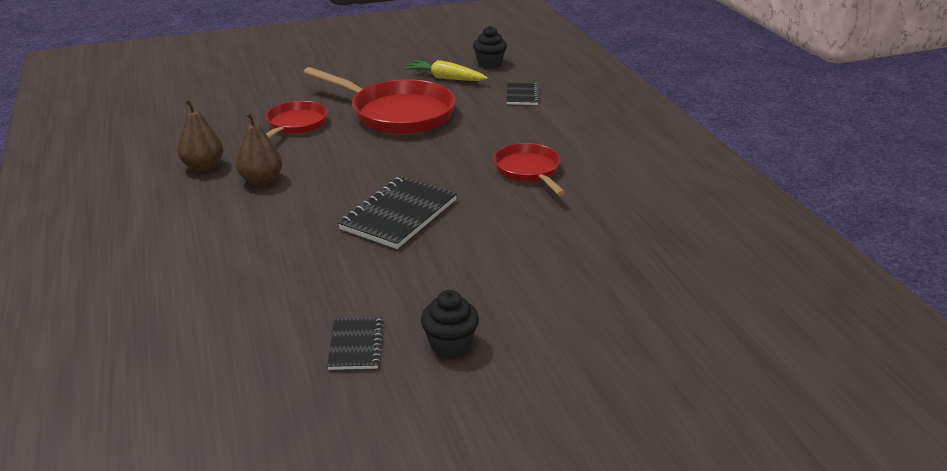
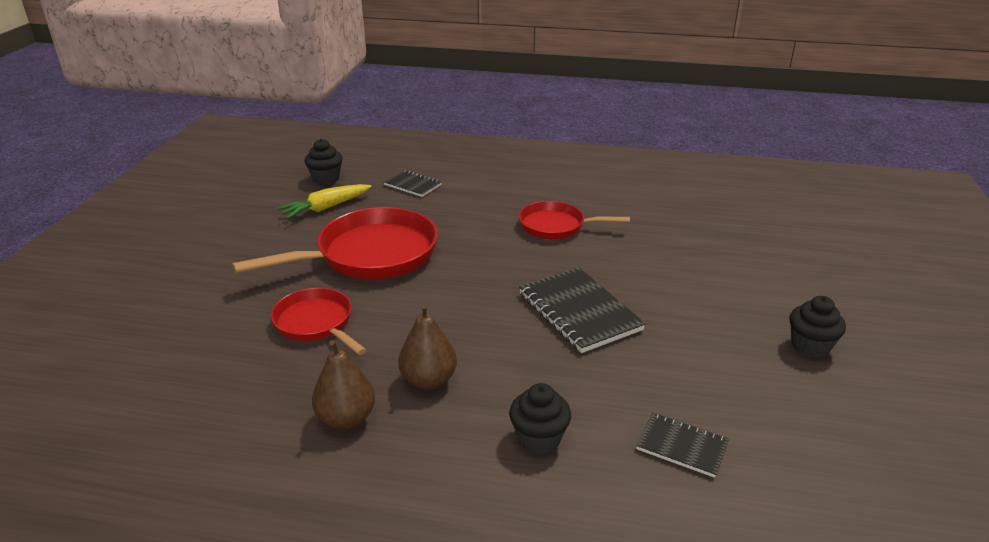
camera: 60 degrees left, 0 degrees up
(225, 237) = (539, 439): none -> black cupcake
(356, 345) = (792, 398): black notebook -> black notebook (682, 446)

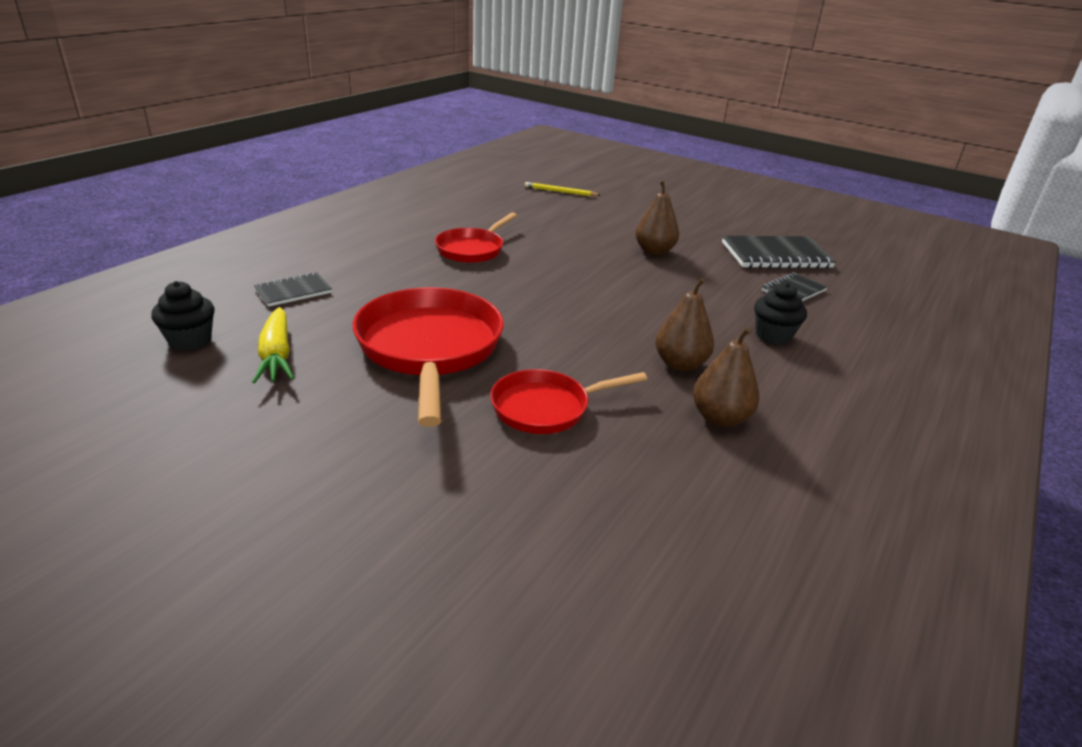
camera: 70 degrees left, 0 degrees up
(579, 312) = (618, 278): black notebook -> black notebook (775, 255)
(674, 322) = (654, 251): none -> brown pear
(760, 233) = (560, 192): none -> yellow pencil
(810, 346) = (705, 224): black cupcake -> none

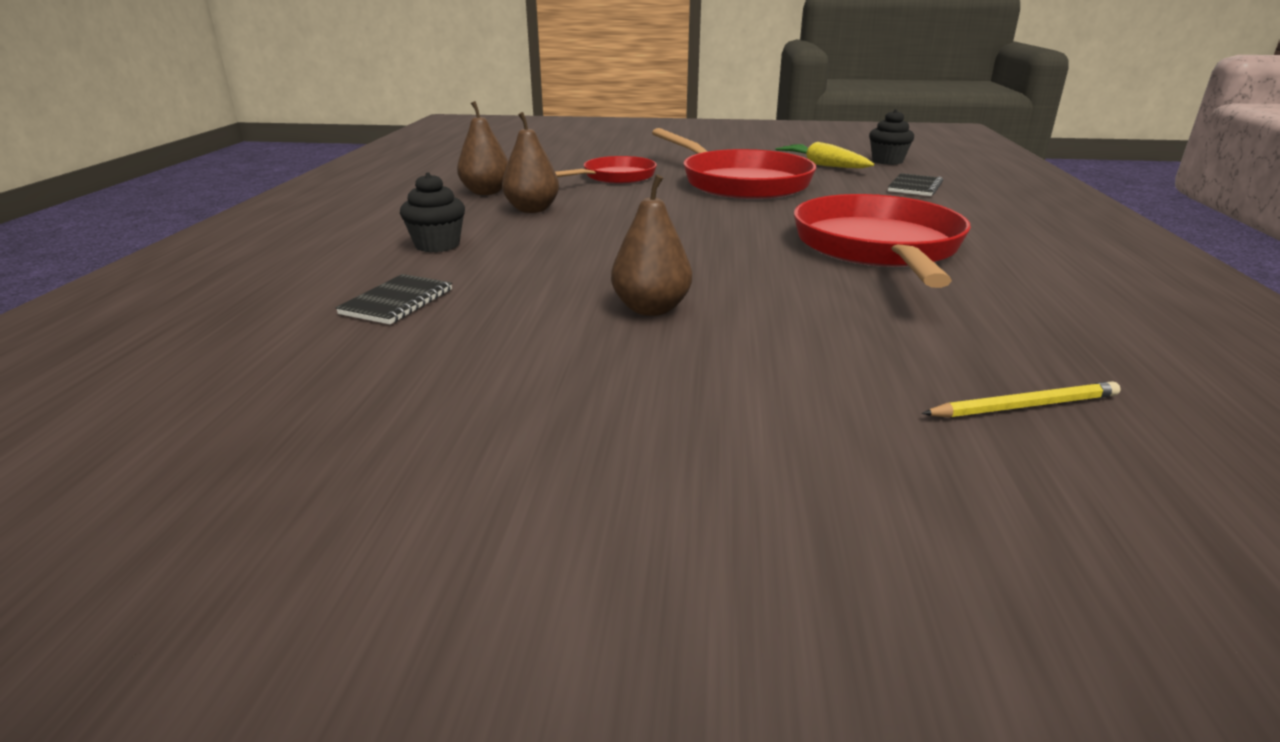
camera: 155 degrees right, 5 degrees down
(472, 249) = (878, 248): red pan -> red pan, size x1.71
(775, 255) = (419, 364): black notebook -> none

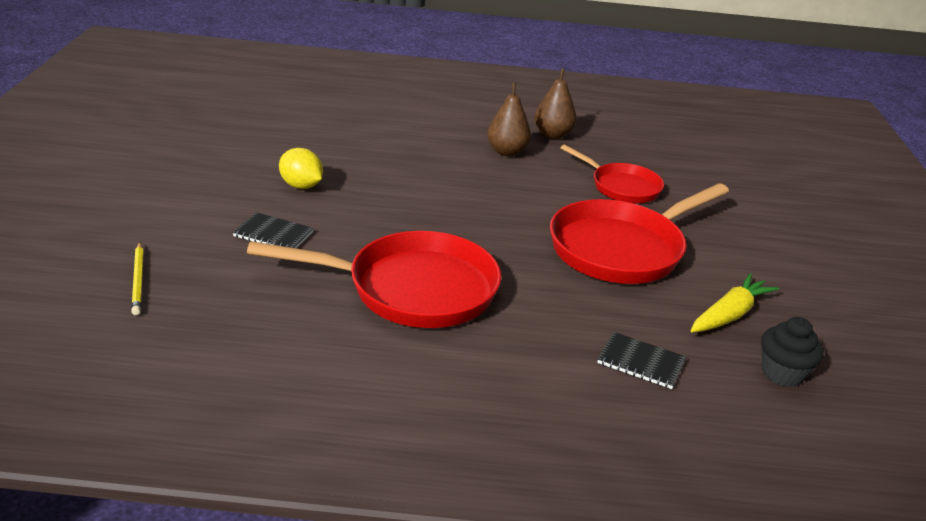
camera: 85 degrees right, 5 degrees up
(397, 302) = (326, 120): black notebook -> black notebook (273, 234)
(437, 245) = (421, 124): black cupcake -> none
(651, 309) = (301, 186): brown pear -> yellow lemon

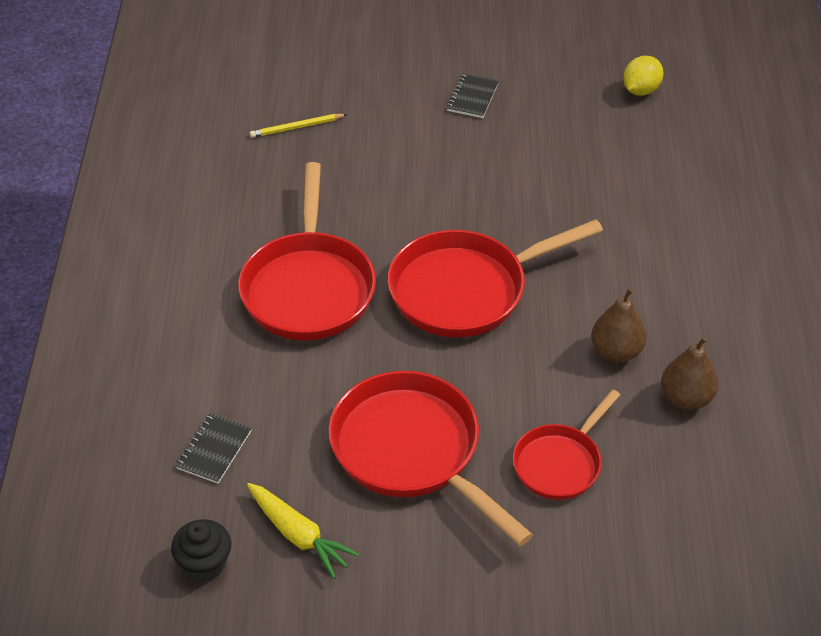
camera: 90 degrees right, 15 degrees up
(273, 234) = (381, 188): black notebook -> black notebook (472, 97)
(301, 186) = (476, 193): yellow lemon -> yellow lemon (640, 90)
(429, 204) = (466, 289): none -> red pan

